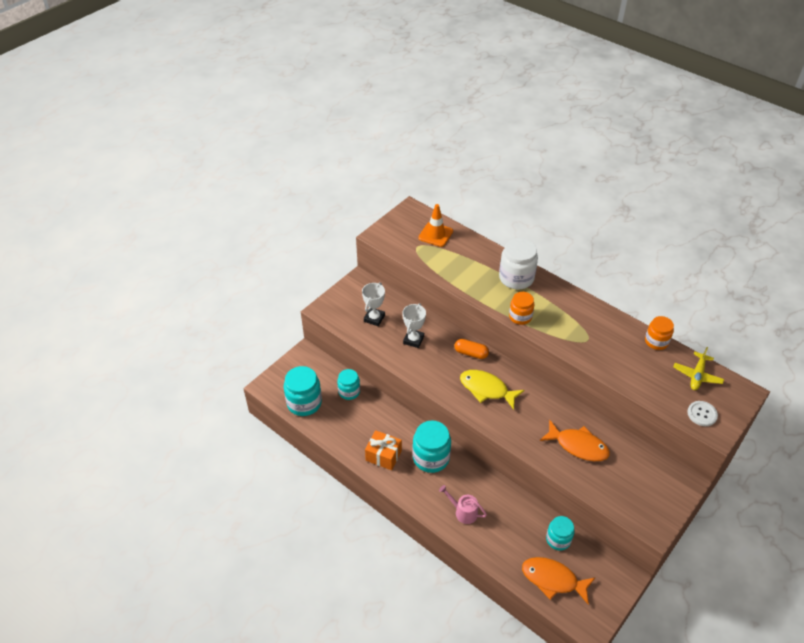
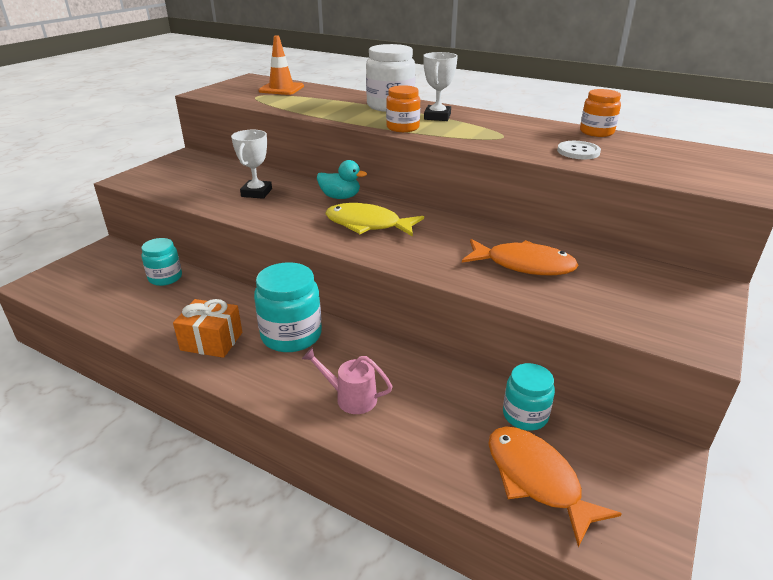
camera: 10 degrees left, 15 degrees down
(304, 403) = (90, 295): turquoise jar -> none
(374, 318) = (201, 180): white trophy -> white trophy (437, 117)
(471, 353) = (340, 197): orange capsule -> turquoise duck
(553, 579) = (536, 479): orange fish -> orange fish turned 45 degrees clockwise
(697, 375) = (671, 150): yellow plane -> none
(702, 414) = (706, 177): white button -> white button (578, 152)

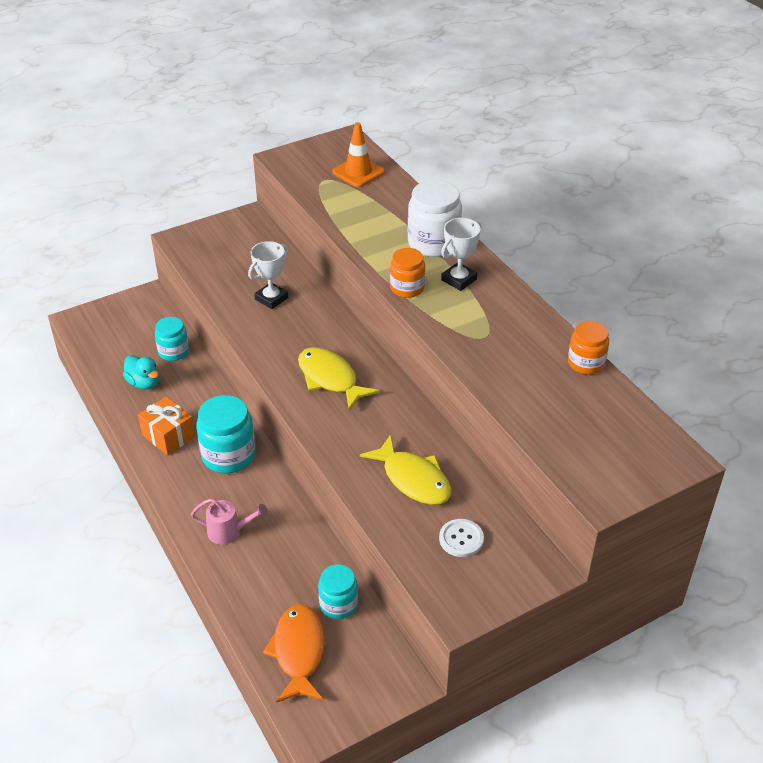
camera: 30 degrees right, 10 degrees up
(340, 197) = (338, 332): turquoise duck -> turquoise duck (144, 383)
(351, 398) = (229, 531): pink watering can -> pink watering can turned 135 degrees clockwise
(523, 265) = (413, 479): orange fish -> yellow fish
(578, 152) = (526, 387): white button -> white button (461, 539)

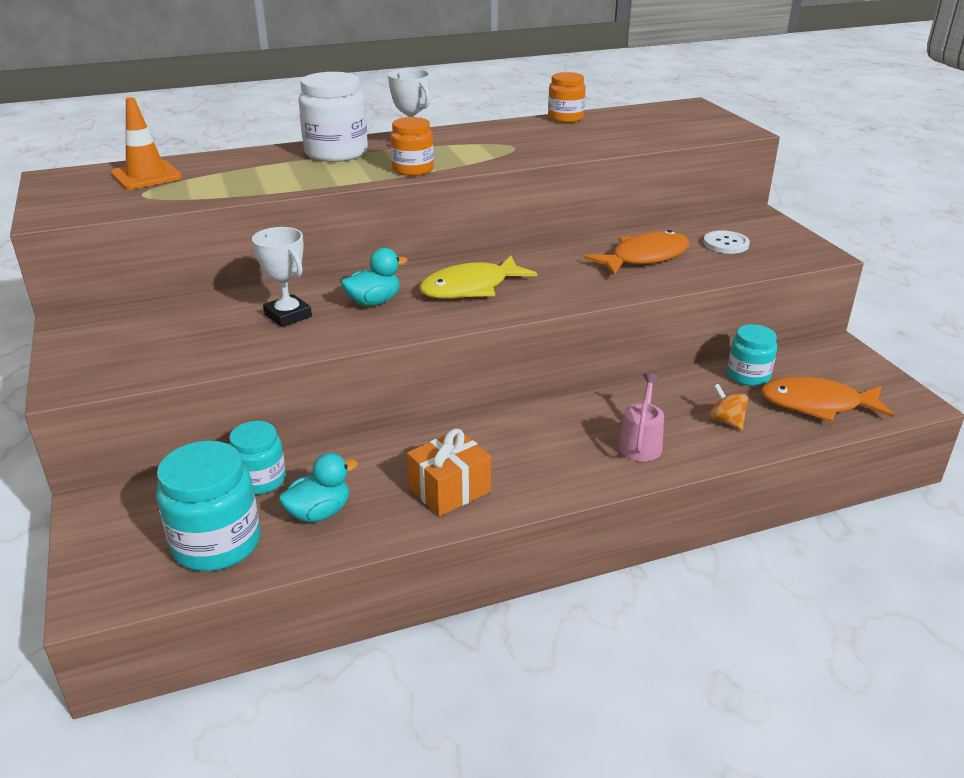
camera: 80 degrees left, 10 degrees down
(228, 455) = (504, 437): turquoise jar -> turquoise jar (216, 543)
(265, 585) = (726, 421): none -> orange spinning top
(298, 333) = (374, 302): none -> turquoise duck
(413, 479) = (644, 257): yellow fish -> orange fish

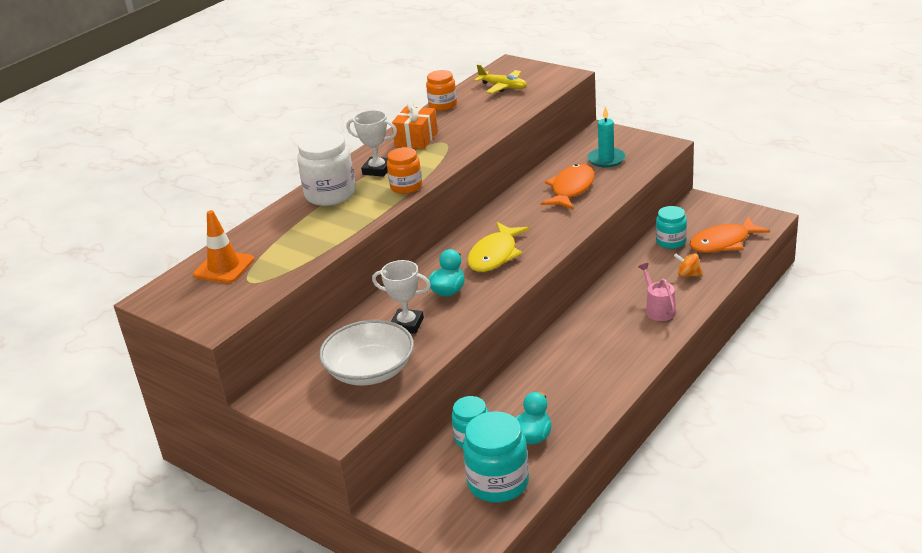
camera: 30 degrees left, 0 degrees up
(188, 342) = (370, 370): none -> white bowl
(449, 490) = (588, 387): orange gift -> orange gift (416, 139)
(653, 121) = (503, 87): none -> yellow plane
(726, 244) = (606, 159): white button -> turquoise candle

